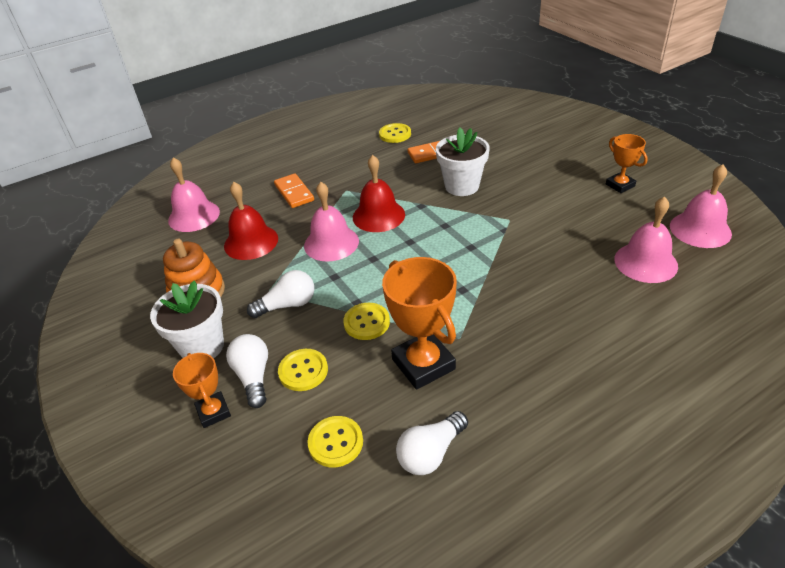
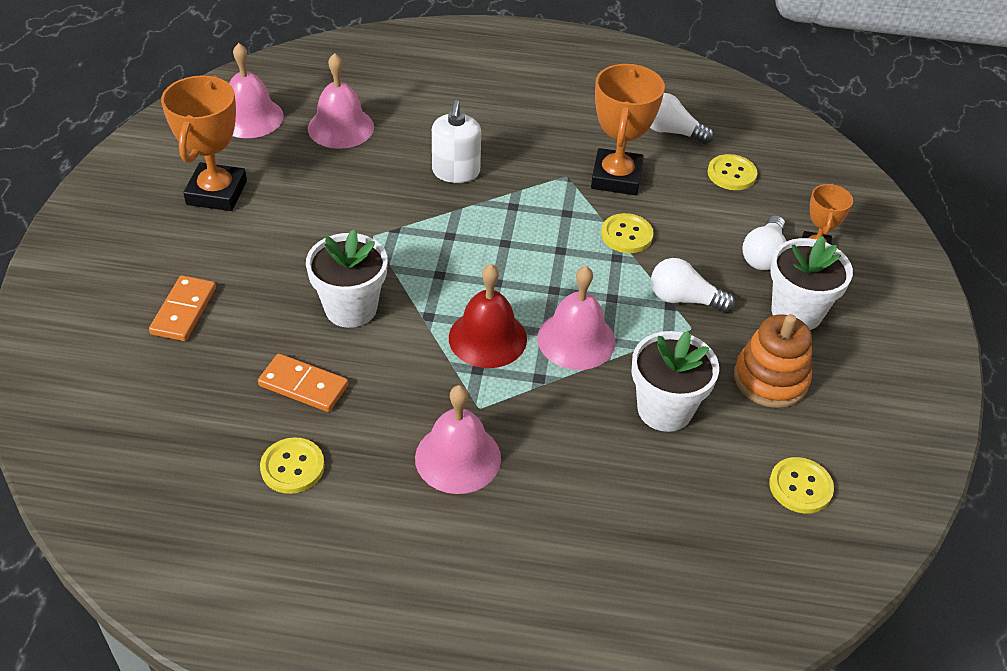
camera: 145 degrees left, 5 degrees up
(194, 216) = (711, 517): pink bell -> pink bell (458, 457)
(251, 242) = (664, 409): red bell -> white flower pot
(294, 193) = (546, 456): orange domino -> orange domino (184, 311)
(303, 371) = (717, 233): yellow button -> yellow button (800, 487)
(431, 453) = (671, 131): white light bulb -> white light bulb turned 150 degrees counterclockwise
(530, 286) = (456, 172): none -> white soap dispenser
(620, 185) = (216, 193): orange trophy -> orange trophy, size x1.74

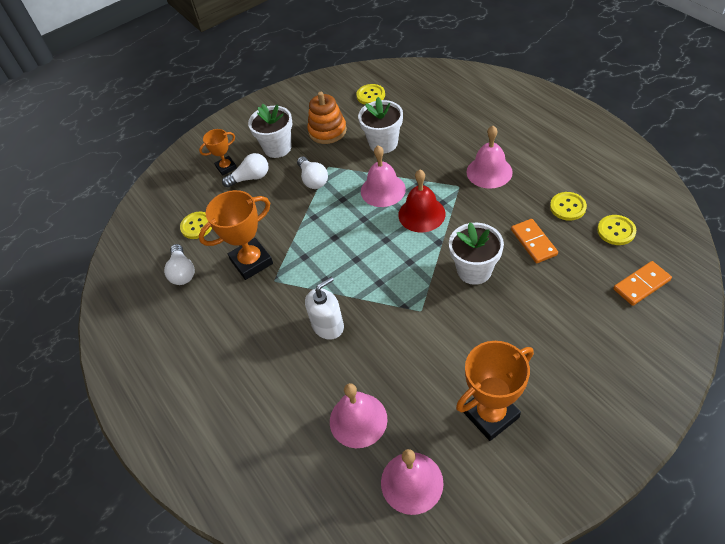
camera: 125 degrees left, 5 degrees up
(184, 311) = (571, 327): orange domino -> orange domino (641, 284)
(626, 235) = (293, 225): yellow button -> yellow button (616, 231)

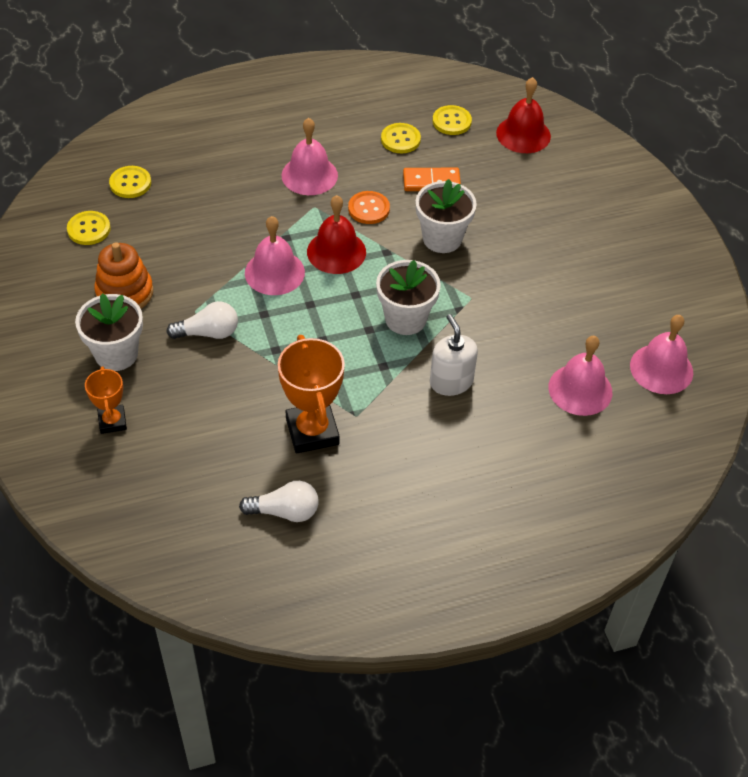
camera: 80 degrees left, 0 degrees up
(197, 226) = (209, 479): yellow button -> yellow button (130, 183)
(250, 178) = (155, 398): white light bulb -> none
(383, 143) = (193, 246): white flower pot -> white flower pot (405, 319)
(477, 216) = (369, 209): none -> orange button
(490, 414) = (614, 289): orange trophy -> none
(641, 284) = (523, 134): orange domino -> red bell

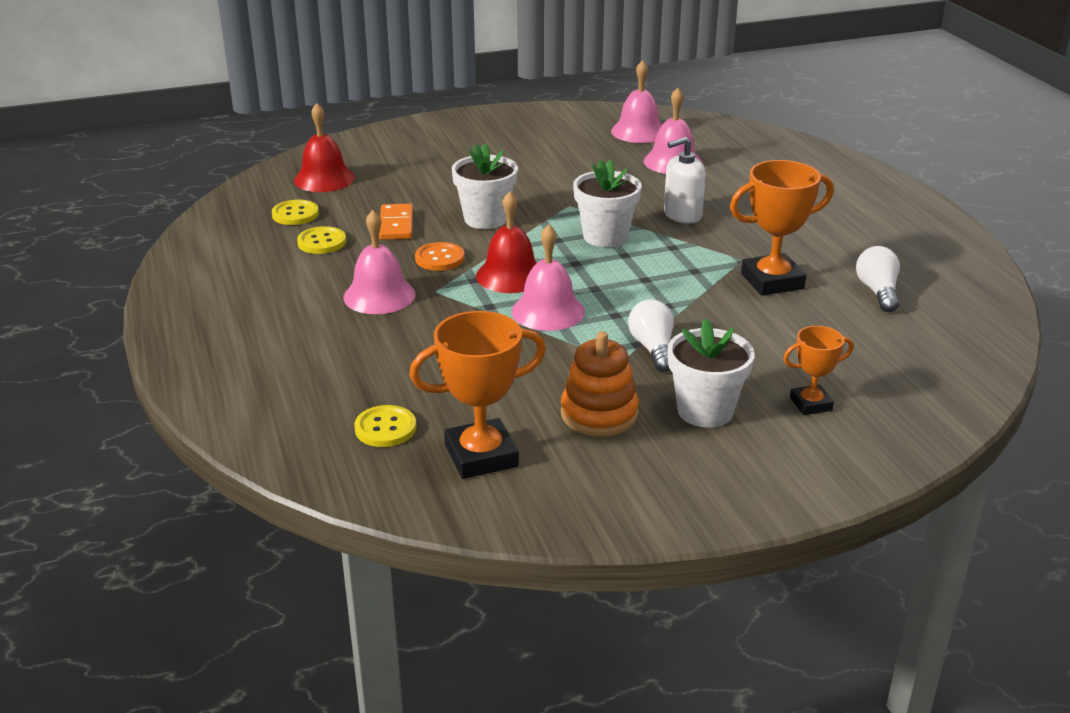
camera: 90 degrees left, 20 degrees down
(89, 229) = (481, 456): yellow button -> orange trophy

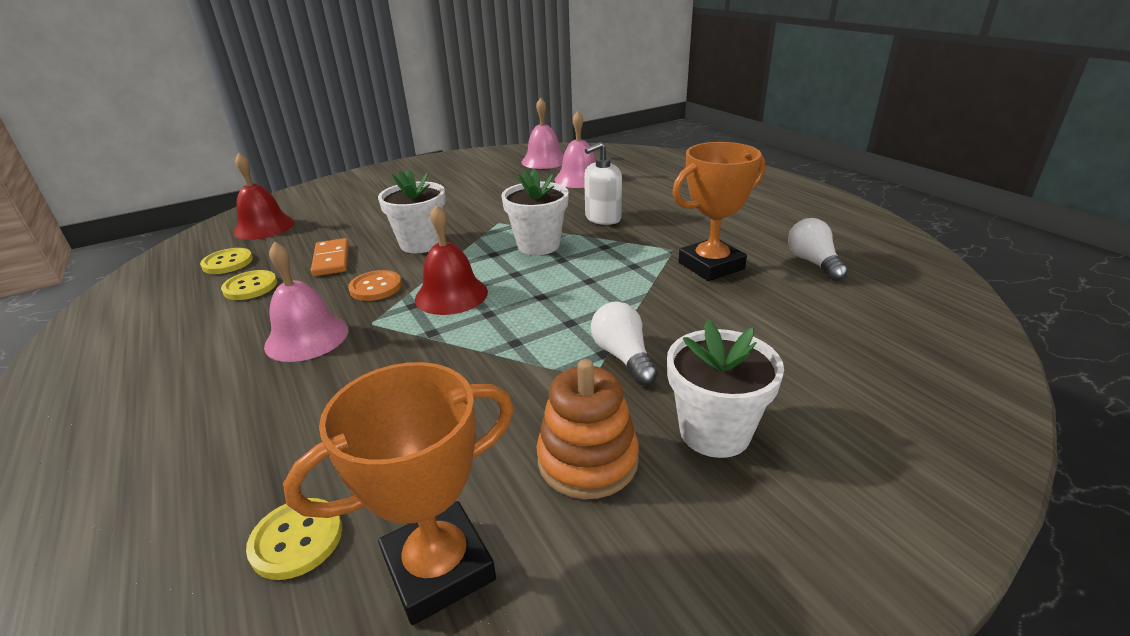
camera: 10 degrees left, 0 degrees up
(548, 311) = (497, 329): pink bell -> none
(810, 404) = (828, 401): orange trophy -> none

